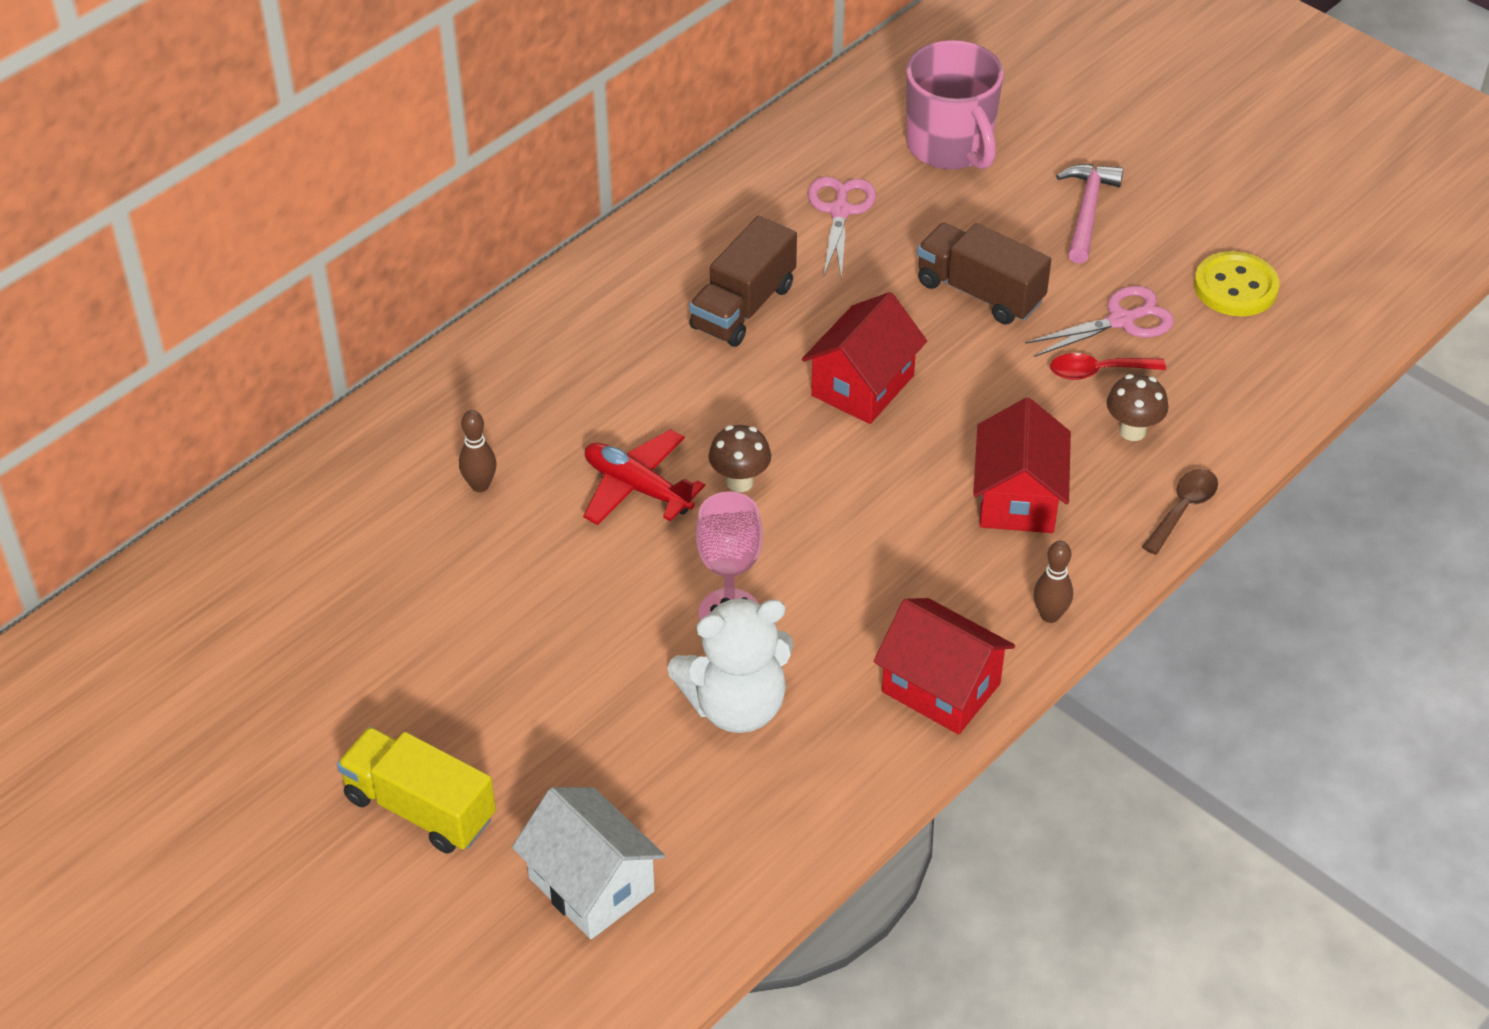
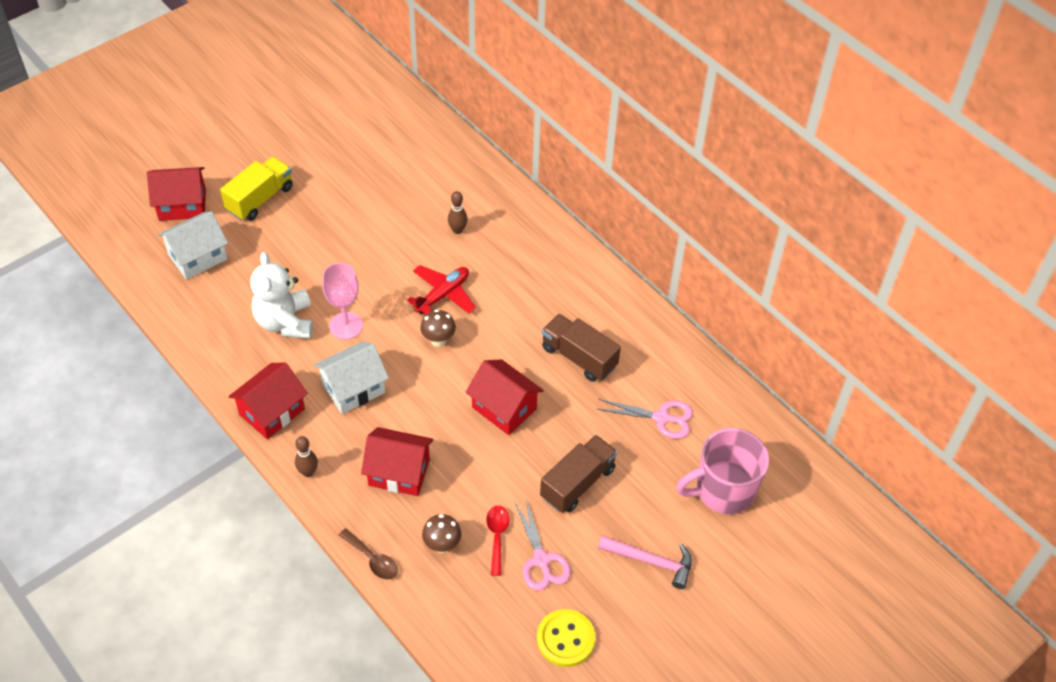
camera: 95 degrees right, 5 degrees up
(447, 946) = (182, 205): none -> red house
(865, 581) = (353, 388): none -> white house

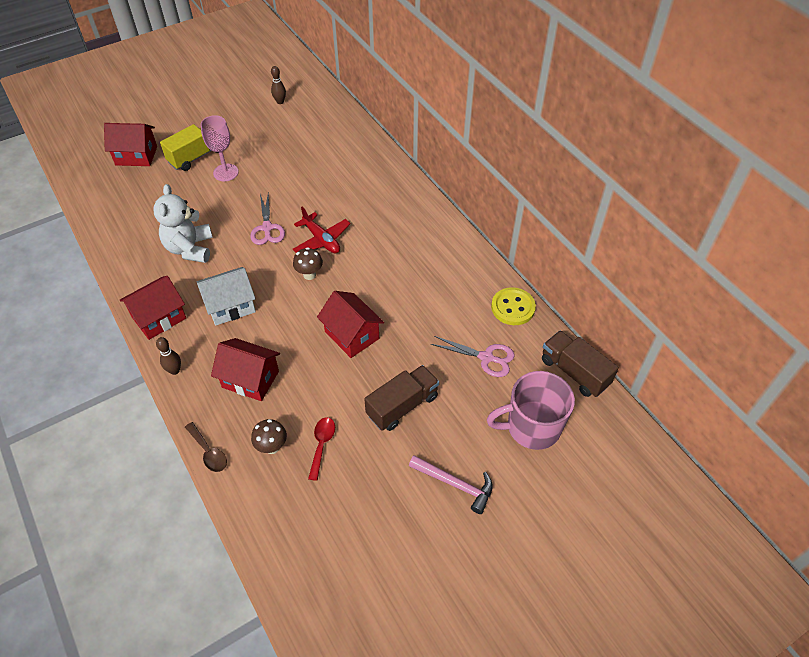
camera: 10 degrees right, 0 degrees up
(197, 257) = (136, 194): white house -> none
(346, 326) = (237, 256): pink goblet -> pink goblet (226, 172)
(443, 295) = (321, 240): red plane -> red plane turned 90 degrees clockwise
(457, 230) = (345, 192): brown bowling pin -> brown bowling pin (280, 102)
(541, 560) = (356, 471): pink scissors -> pink scissors (267, 228)
(565, 639) = (363, 548): yellow button -> yellow button (513, 307)
(579, 357) = (424, 300): brown truck -> brown truck (574, 372)

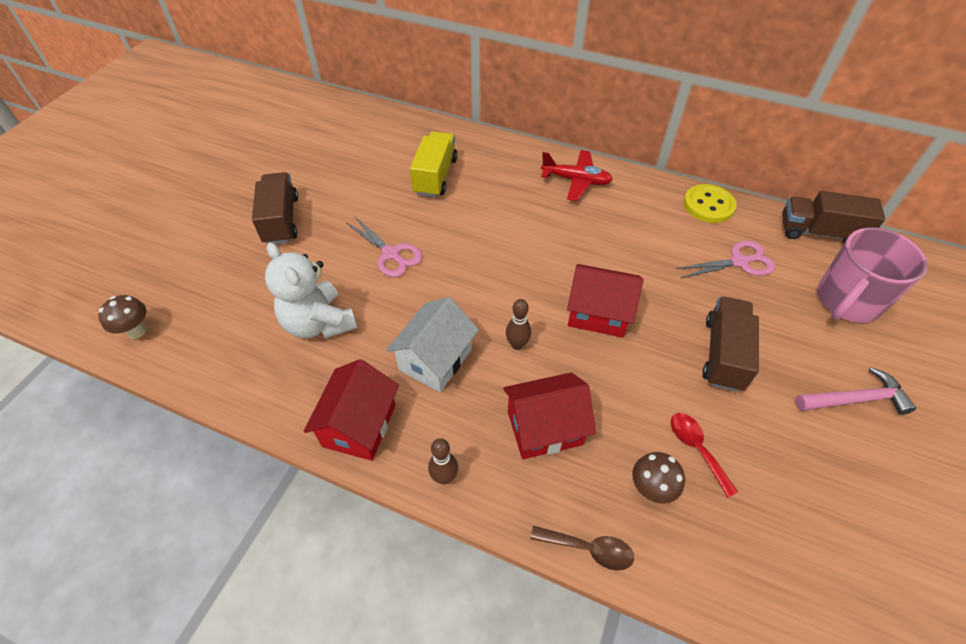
camera: 35 degrees left, 0 degrees up
(136, 156) = (141, 254): red house -> none
(196, 156) = (225, 219): yellow truck -> yellow truck (435, 176)
(226, 172) = (281, 220): pink goblet -> brown truck
(280, 102) = (275, 124): brown bowling pin -> brown bowling pin (517, 344)
(309, 275) = (489, 277): brown mushroom -> brown mushroom (136, 331)
(321, 240) = (464, 236): red plane -> red plane (576, 180)

